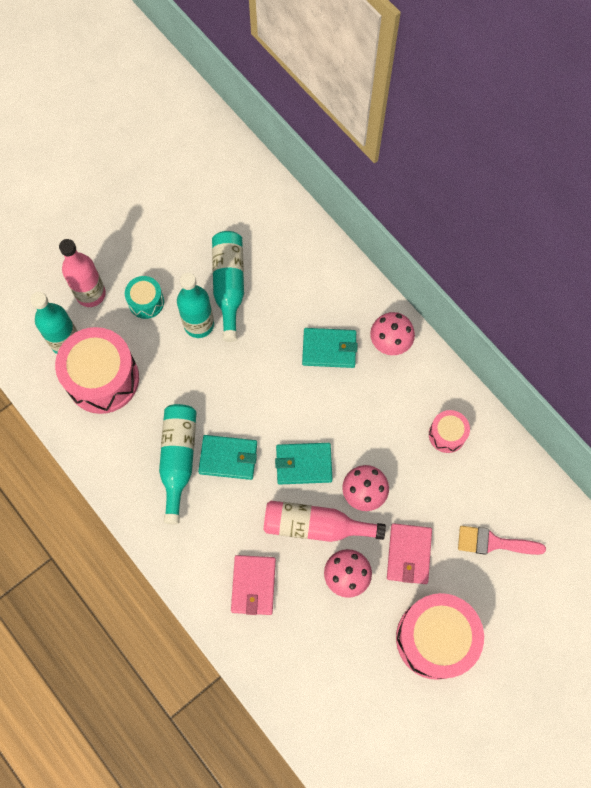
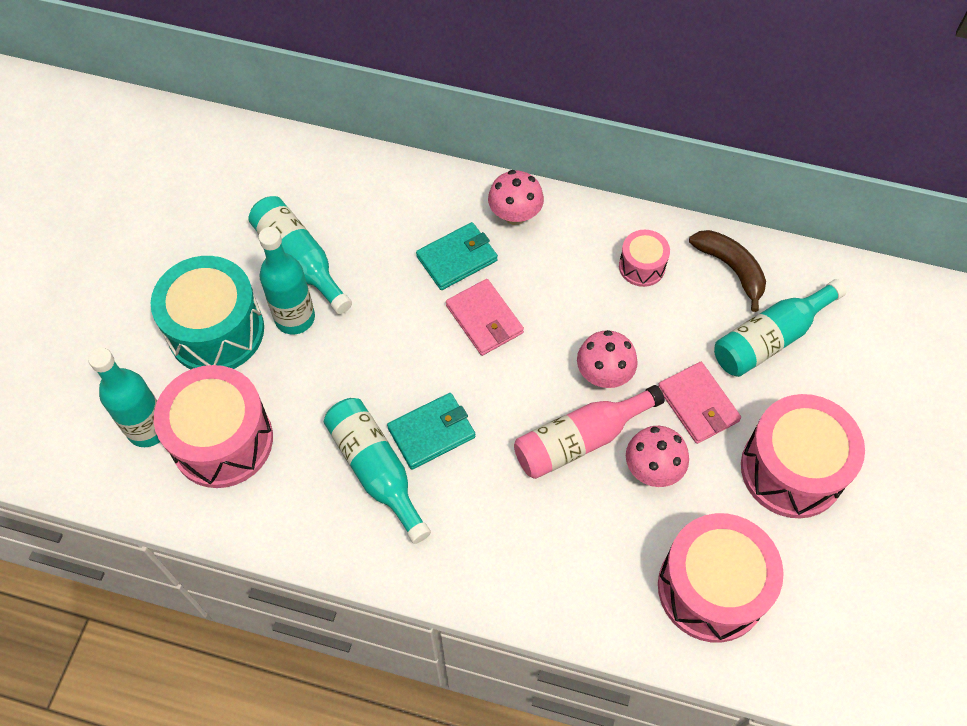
camera: 35 degrees left, 10 degrees down
(91, 294) = (143, 361): pink bottle -> none
(146, 302) = (216, 331): turquoise drum -> turquoise drum, size x1.99
(253, 585) = (562, 547): pink wallet -> pink wallet (484, 319)
(303, 464) = (518, 386): turquoise wallet -> none
(323, 675) = (711, 588): none -> pink drum
(493, 543) = (770, 338): pink brush -> turquoise bottle
(506, 476) = (731, 269): none -> brown banana

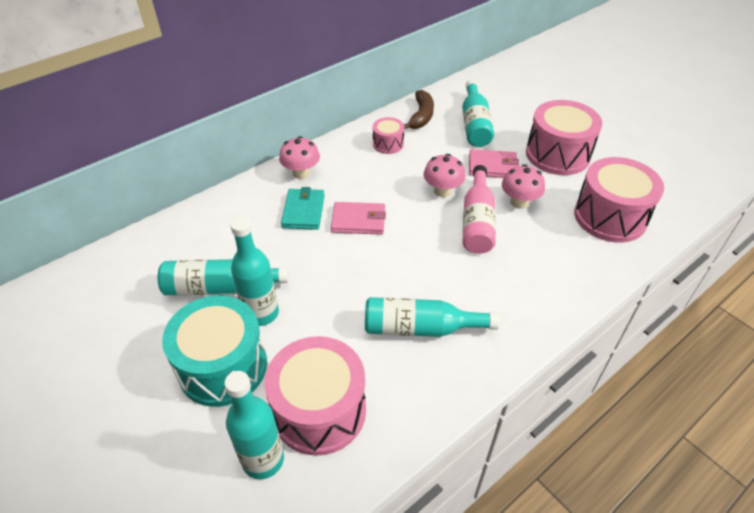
camera: 55 degrees left, 15 degrees down
(431, 432) = (416, 285): turquoise wallet -> none
(731, 269) = (421, 116): brown banana -> brown banana turned 105 degrees clockwise

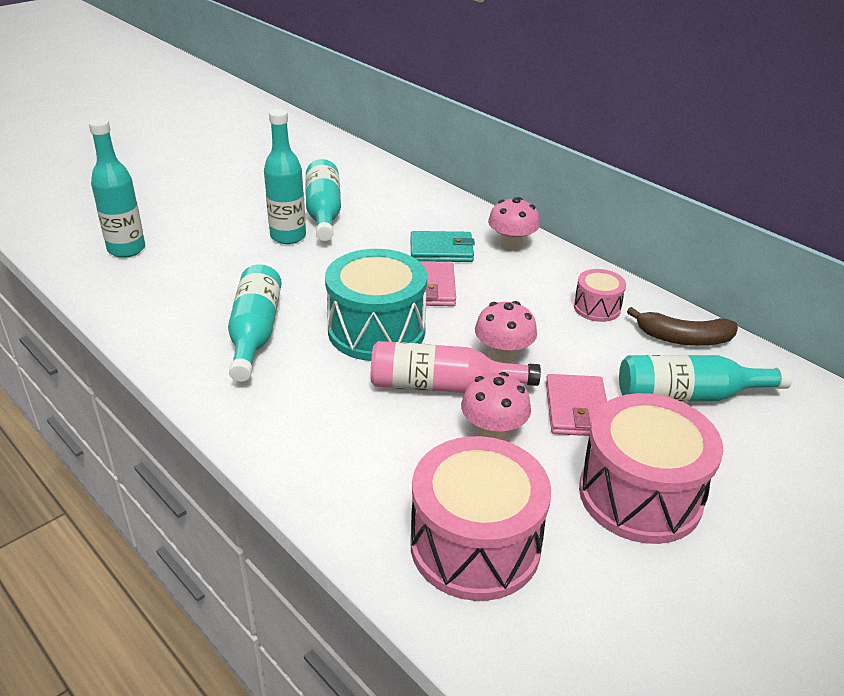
camera: 85 degrees right, 10 degrees down
(223, 366) = (228, 223): turquoise drum -> turquoise drum (376, 330)
(319, 410) = (166, 274): pink drum -> none

